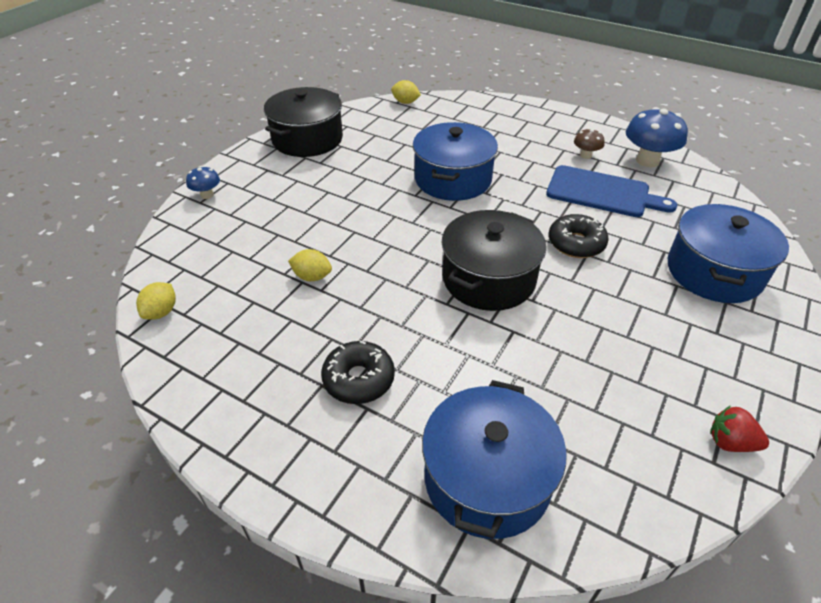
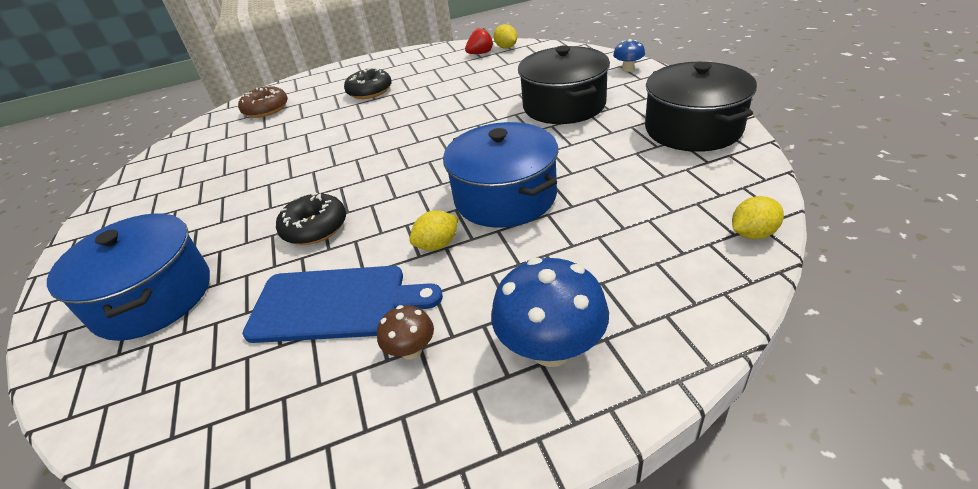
camera: 135 degrees right, 5 degrees down
(312, 277) = (470, 93): yellow lemon -> yellow lemon (437, 245)
(487, 479) = (266, 109): blue pot -> brown donut
(489, 279) = (359, 160): black pot -> black pot (564, 105)
(602, 193) = (335, 304): blue cutting board -> blue cutting board turned 150 degrees counterclockwise
(647, 161) = (310, 423): blue mushroom -> blue mushroom (551, 348)
(730, 442) = (128, 191): red strawberry -> red strawberry (480, 53)

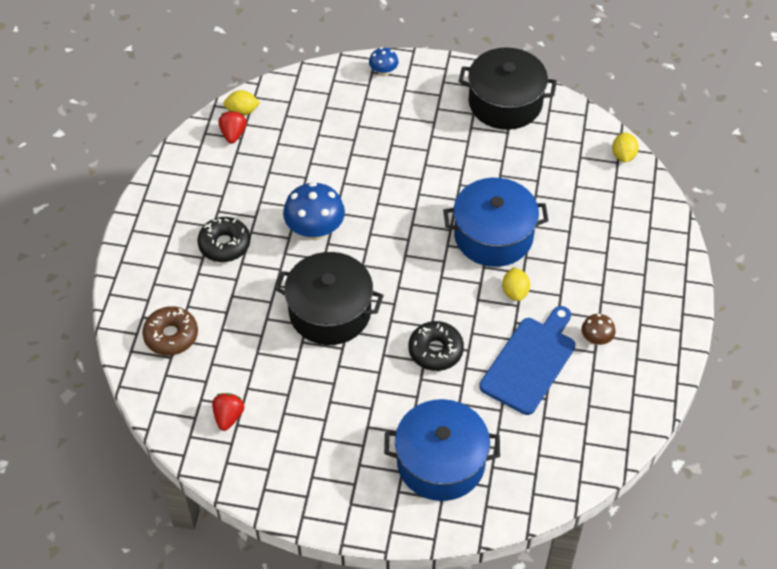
camera: 65 degrees left, 15 degrees up
(190, 160) = (228, 417): none -> red strawberry
(551, 348) = (637, 282): blue mushroom -> blue mushroom (315, 230)
(564, 105) = (402, 141): black pot -> black pot (330, 312)

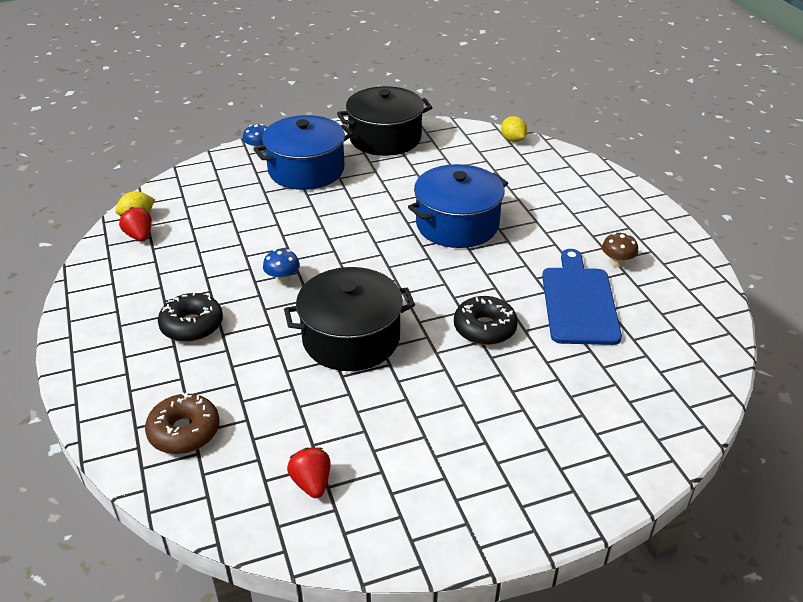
camera: 30 degrees left, 15 degrees down
(315, 230) = (282, 279): blue mushroom -> blue mushroom, size x0.53
(441, 462) = (578, 421): blue pot -> blue pot (306, 170)
(515, 292) = (514, 256): yellow lemon -> none

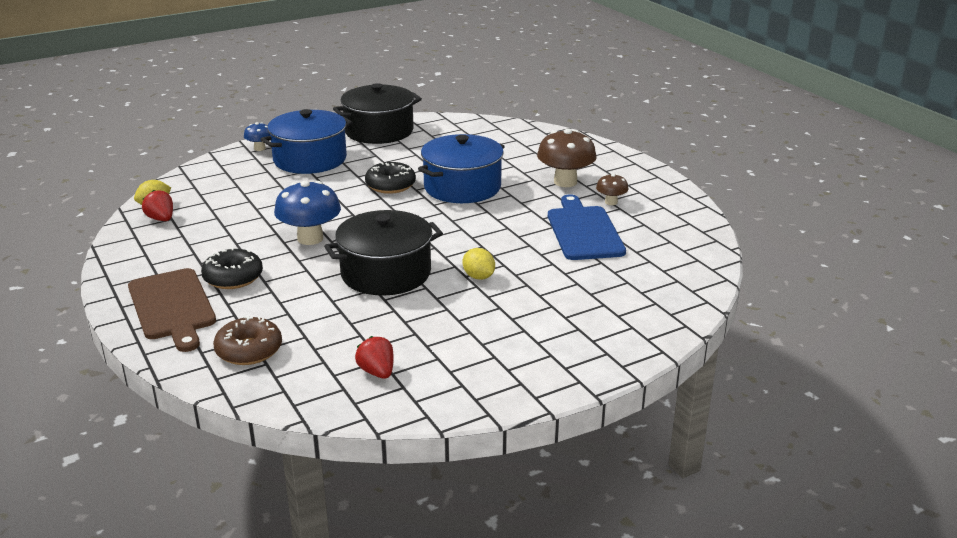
camera: 10 degrees left, 10 degrees down
(121, 359) = (172, 307): none -> brown cutting board
(282, 279) = (310, 238): blue mushroom -> blue mushroom, size x1.90
(484, 328) = (505, 256): black donut -> black donut (390, 185)
(513, 140) = (498, 124): yellow lemon -> yellow lemon (478, 277)
(571, 228) = (565, 182): none -> brown mushroom

